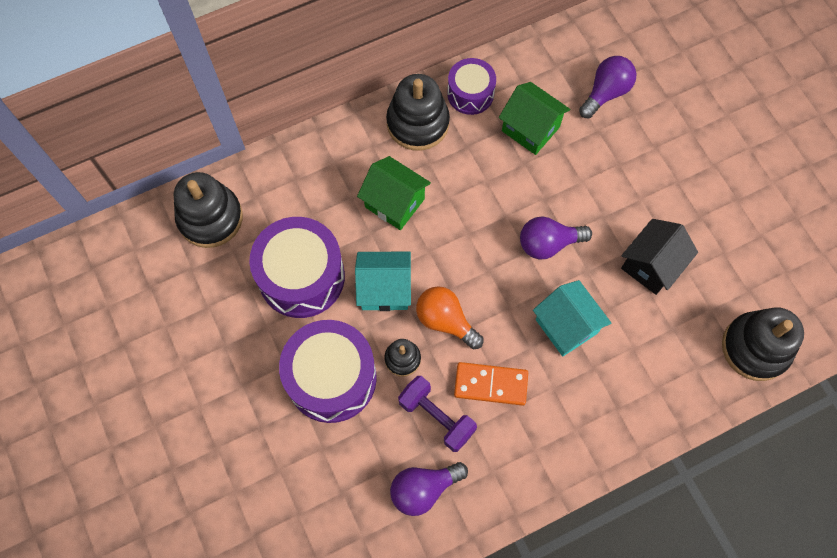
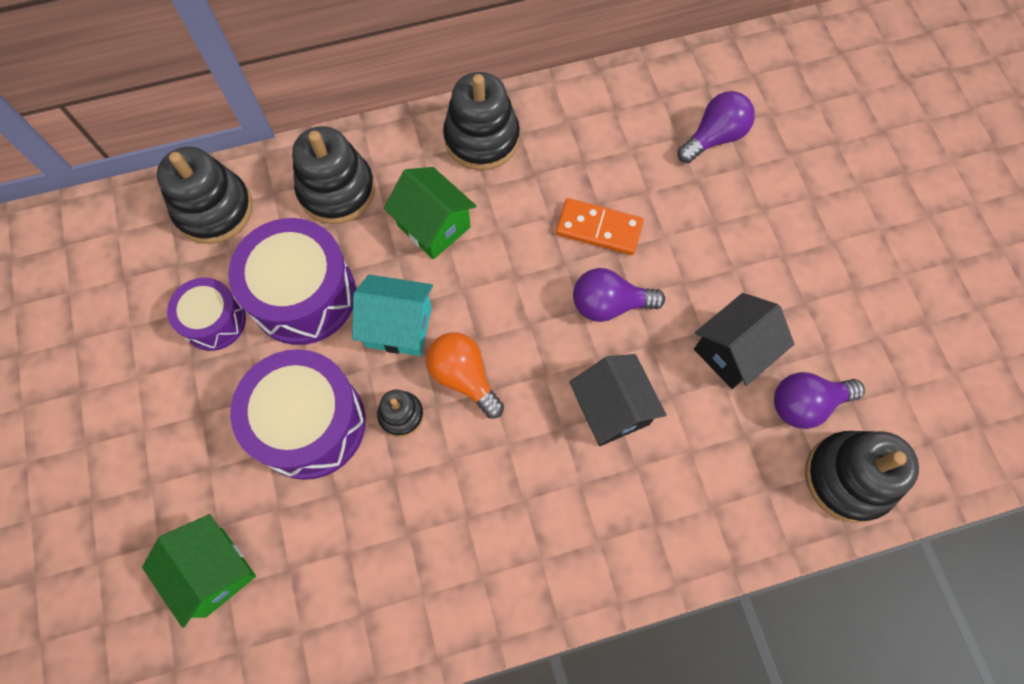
camera: 10 degrees right, 0 degrees up
(308, 186) = (337, 190): none -> black stacking toy
(423, 489) = (390, 584): purple light bulb -> purple light bulb (805, 404)
(436, 417) = (427, 495): purple dumbbell -> none
(470, 94) = (551, 114): purple drum -> purple drum (214, 321)
(490, 384) = (502, 466): orange domino -> orange domino (599, 229)
(530, 129) = (615, 165): green house -> green house (214, 571)
(566, 326) = (611, 409): turquoise house -> black house

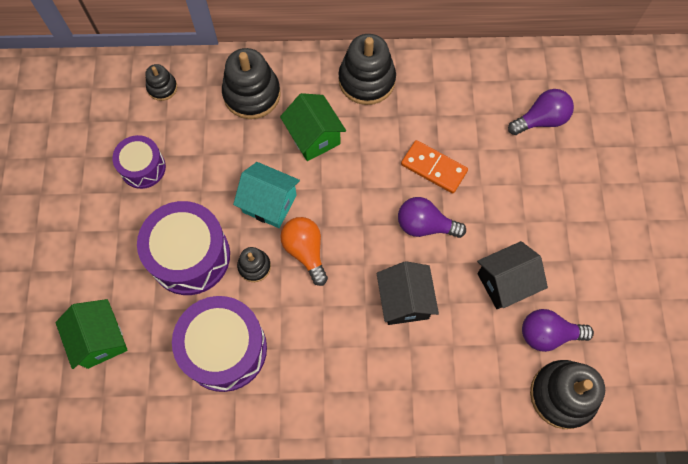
camera: 15 degrees right, 0 degrees up
(214, 209) = (162, 88): black stacking toy -> black stacking toy, size x0.53
(303, 295) = (208, 164): purple drum -> purple drum (225, 349)

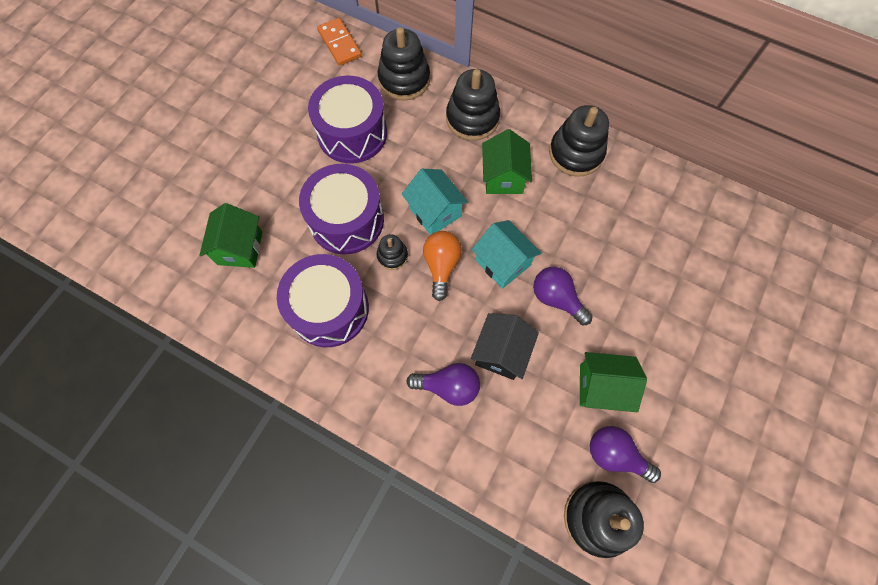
camera: 30 degrees right, 0 degrees up
(143, 167) = (352, 133): purple drum -> purple drum, size x1.71
(162, 88) = (404, 80): black stacking toy -> black stacking toy, size x1.90
(359, 218) = (503, 263): none -> turquoise house
(433, 168) = (592, 254): orange domino -> orange domino (339, 44)
(505, 283) = (601, 387): black house -> green house
(541, 120) = (716, 263): purple light bulb -> purple light bulb (448, 386)

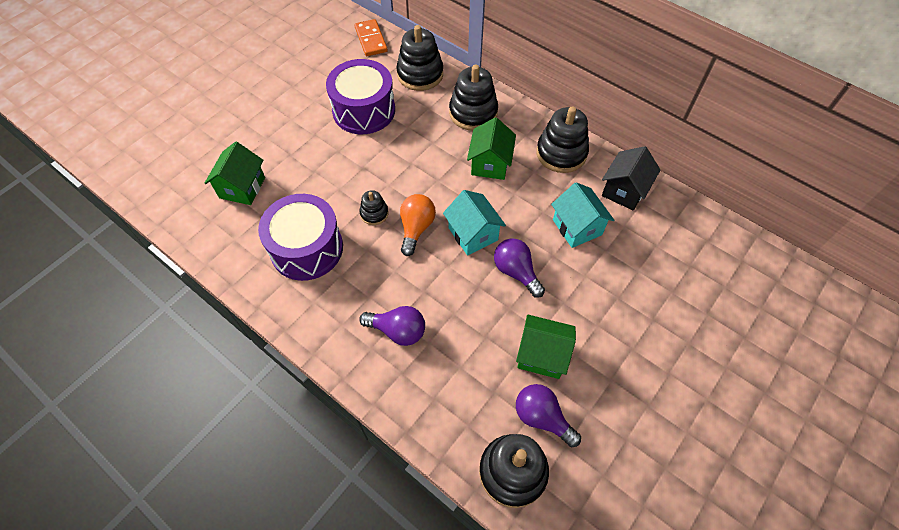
camera: 10 degrees right, 10 degrees down
(346, 220) = (341, 179): purple drum -> none
(435, 212) = (421, 183): turquoise house -> turquoise house (577, 227)
(501, 353) = (453, 310): black house -> black house (624, 191)

